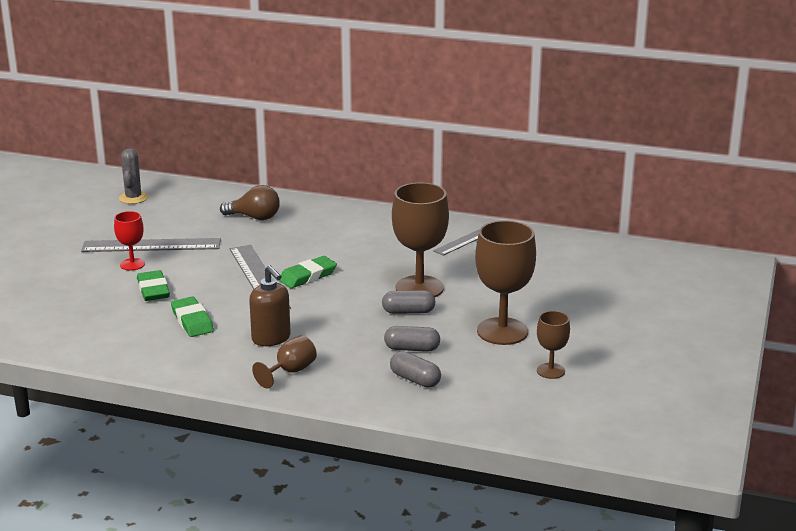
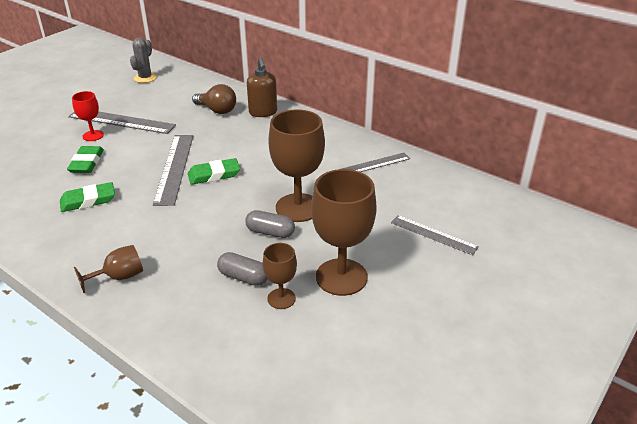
camera: 20 degrees right, 10 degrees up
(192, 321) = (88, 200): green eraser -> green eraser turned 75 degrees clockwise
(271, 339) = (133, 235): brown soap dispenser -> brown soap dispenser (263, 112)
(415, 380) = (220, 317): grey capsule -> none
(550, 371) = (359, 342): brown goblet -> brown goblet (281, 298)
(564, 286) = (433, 235): none -> grey ruler

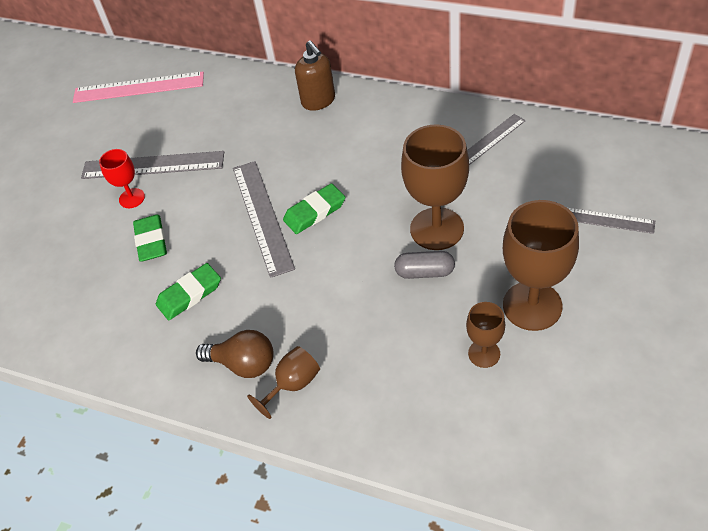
camera: 10 degrees left, 15 degrees up
(145, 78) = (138, 88): grey cactus -> pink ruler
(217, 110) = (261, 114): brown light bulb -> brown light bulb (243, 364)
(243, 277) = (429, 340): grey capsule -> none

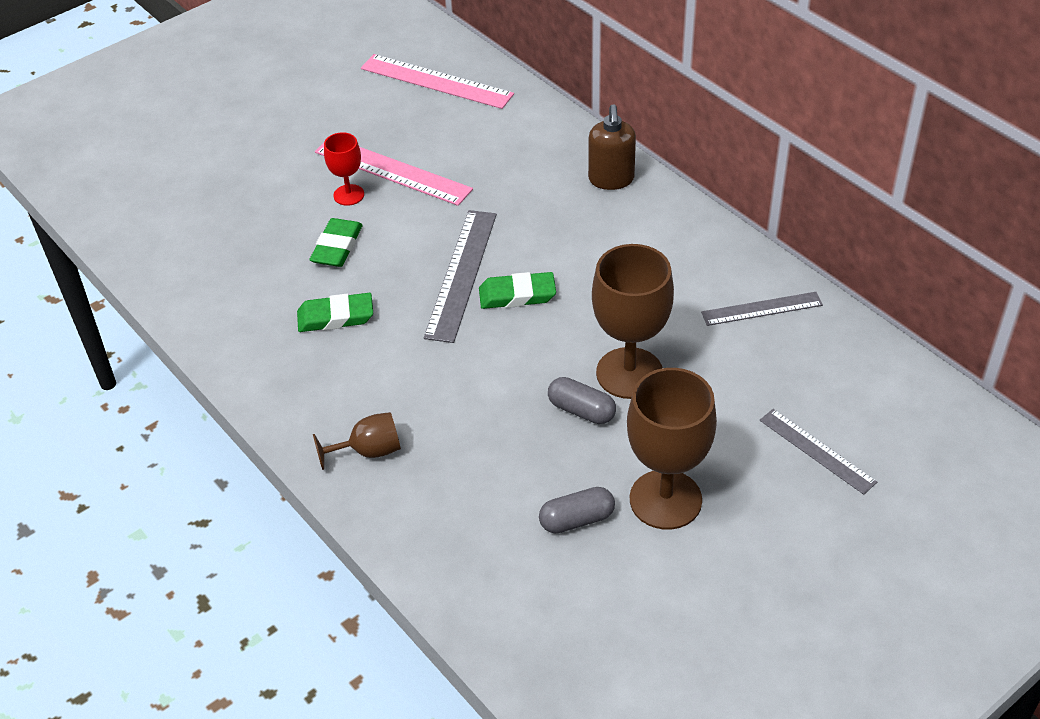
camera: 25 degrees right, 5 degrees down
(153, 165) = (393, 170): grey ruler -> pink ruler
(243, 364) = (337, 408): brown light bulb -> none
(484, 353) = (577, 520): brown goblet -> grey capsule

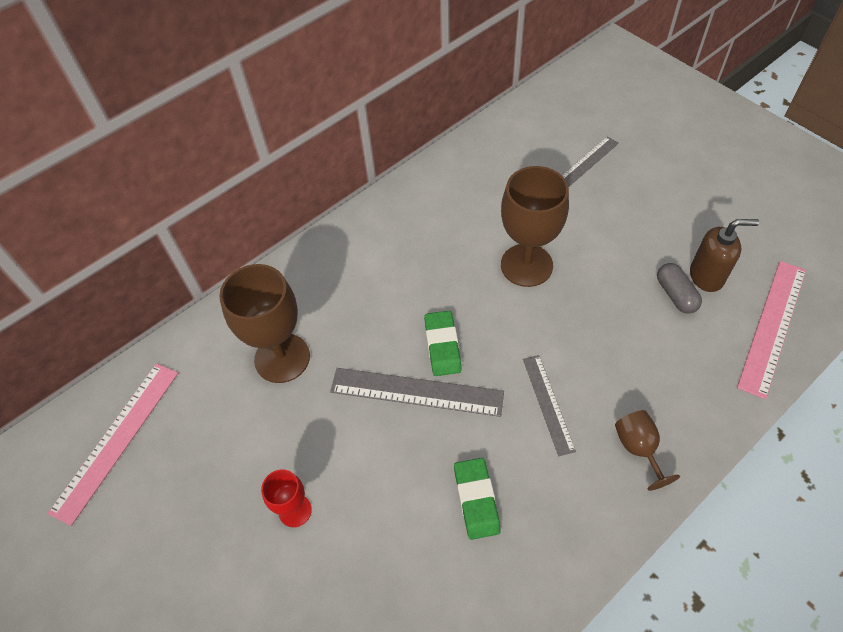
camera: 90 degrees left, 10 degrees up
(337, 247) = (375, 512): green eraser -> none
(393, 170) = (260, 469): pink ruler -> pink ruler (772, 326)
(581, 410) = (569, 295): grey capsule -> none
(611, 179) = (297, 281): brown soap dispenser -> brown soap dispenser (707, 276)
(665, 499) = (645, 243): brown goblet -> brown goblet (282, 358)
(761, 308) = (453, 187): grey ruler -> grey ruler (548, 404)

